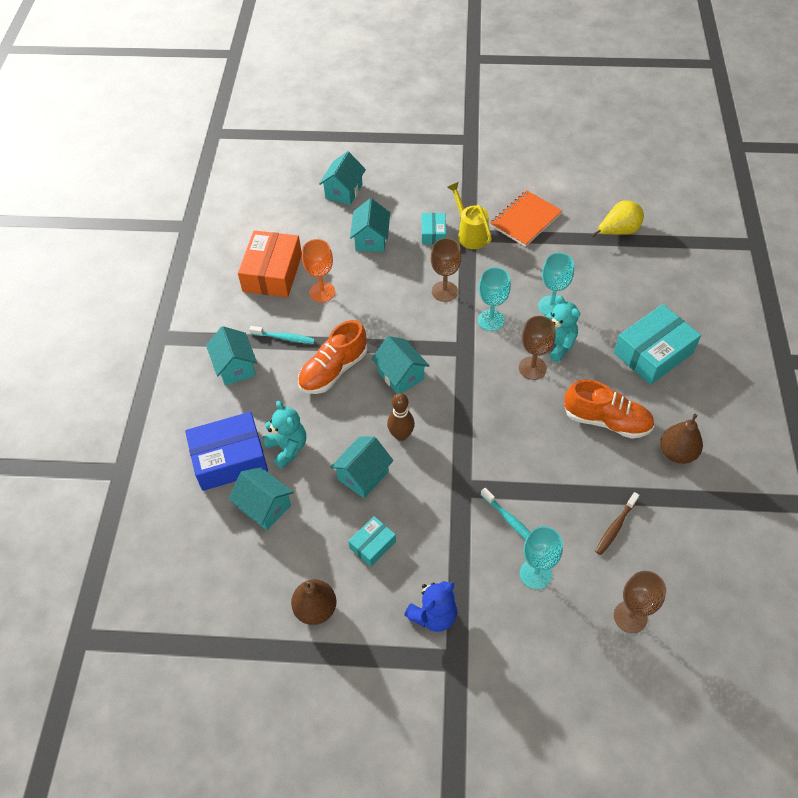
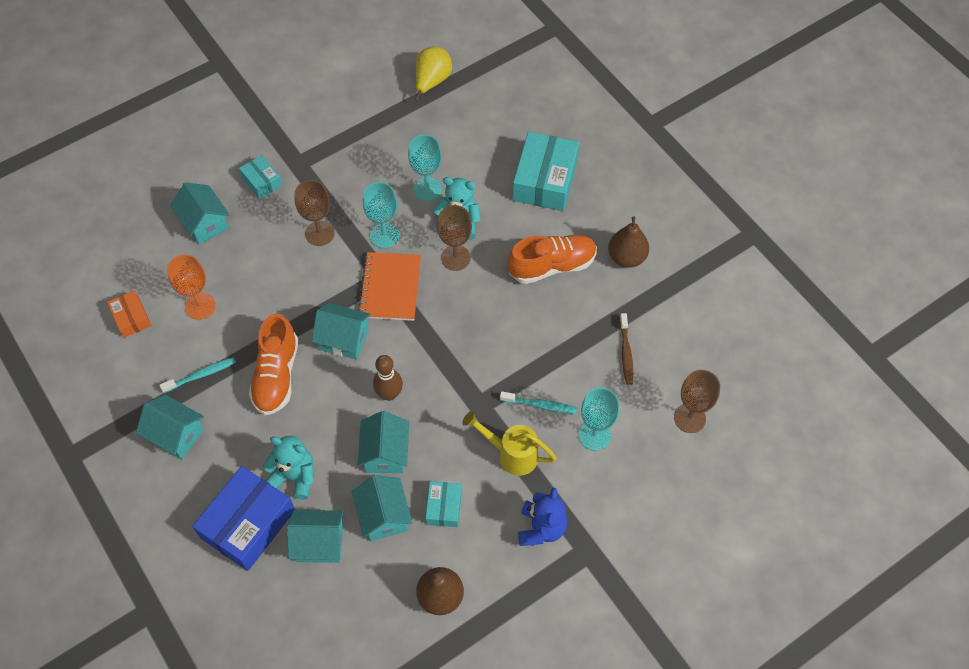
camera: 40 degrees left, 5 degrees up
(272, 273) = (131, 318): orange box -> orange box, size x0.52
(344, 191) = (134, 189): turquoise house -> turquoise house (384, 516)
(470, 234) = (298, 161): yellow watering can -> yellow watering can (511, 454)
(525, 220) = (339, 117): orange notebook -> orange notebook (390, 288)

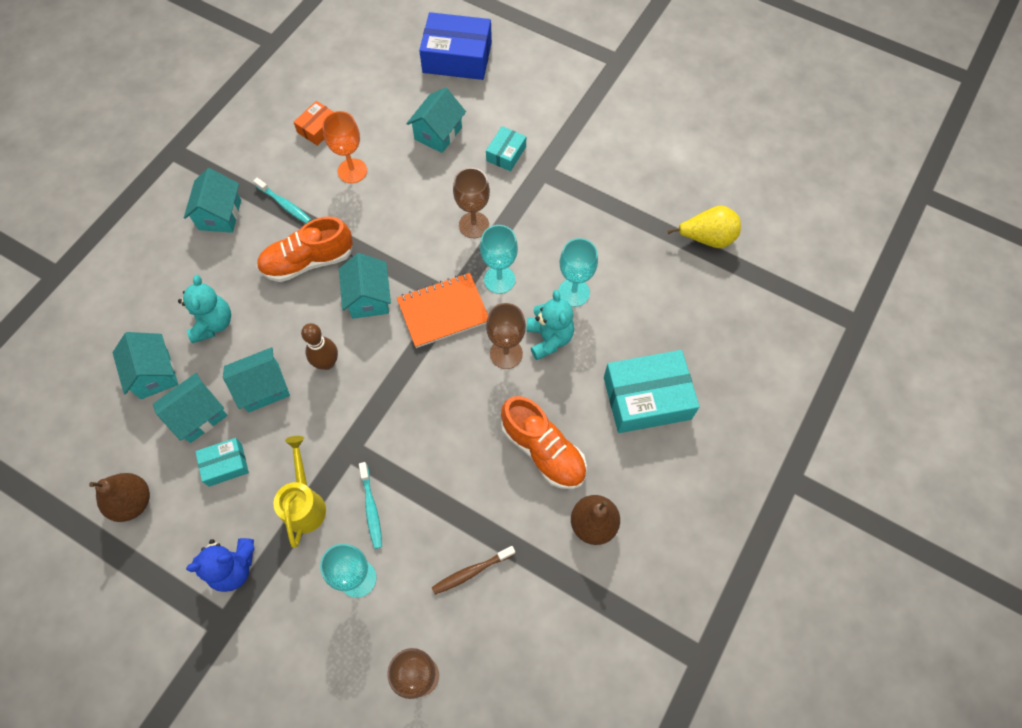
camera: 65 degrees right, 5 degrees up
(248, 524) = (155, 309): blue box -> blue box (457, 57)

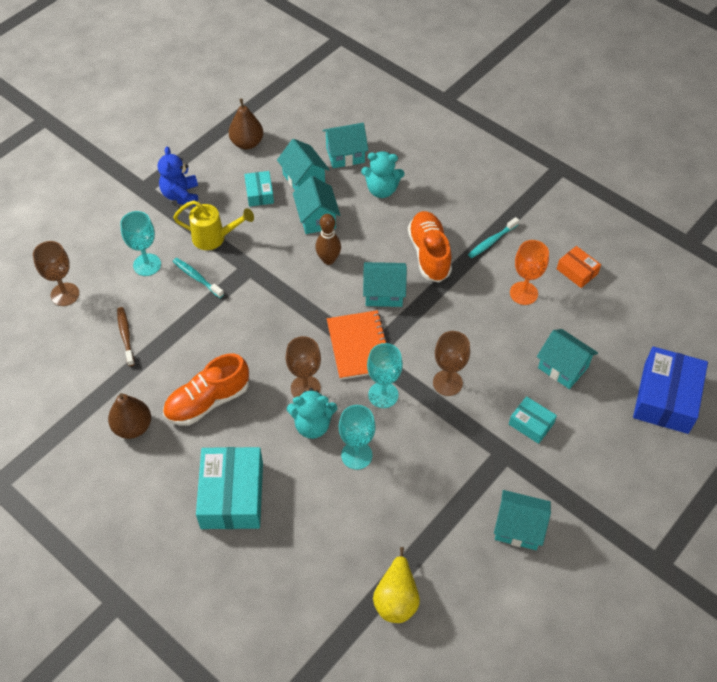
camera: 100 degrees right, 10 degrees down
(220, 215) = (487, 197): turquoise house -> turquoise house (518, 528)
(371, 508) = (197, 277): turquoise toothbrush -> turquoise toothbrush turned 45 degrees clockwise

